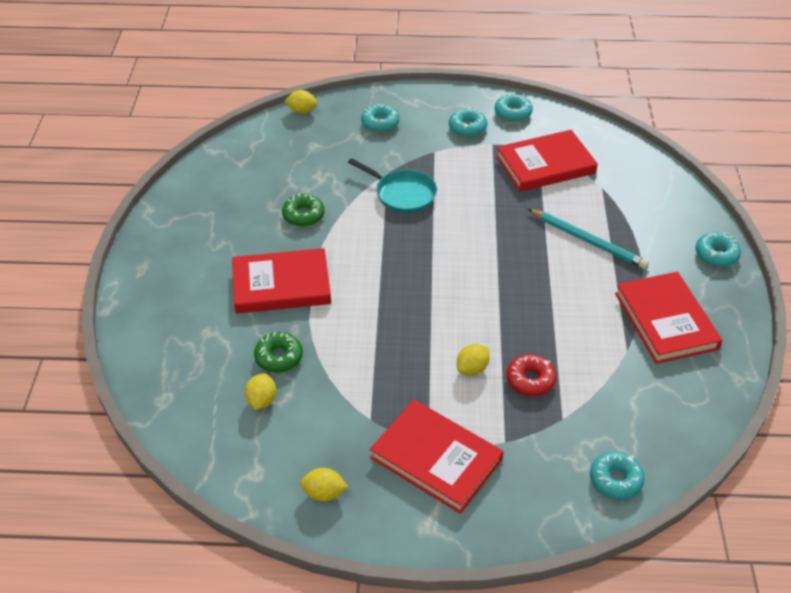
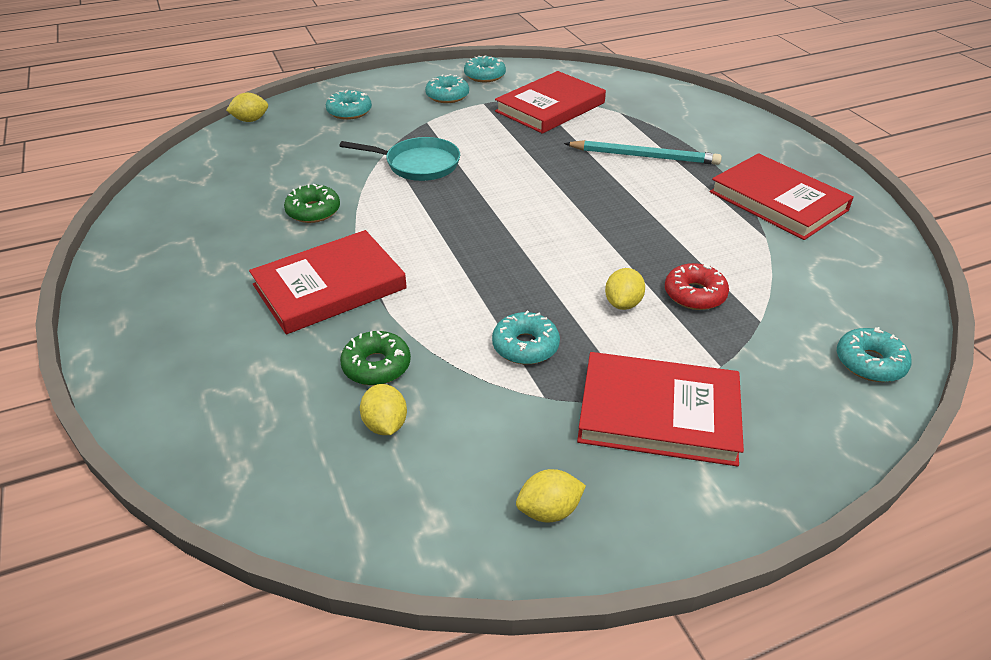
camera: 25 degrees left, 5 degrees down
(716, 254) = (771, 137): turquoise donut -> turquoise donut (525, 346)

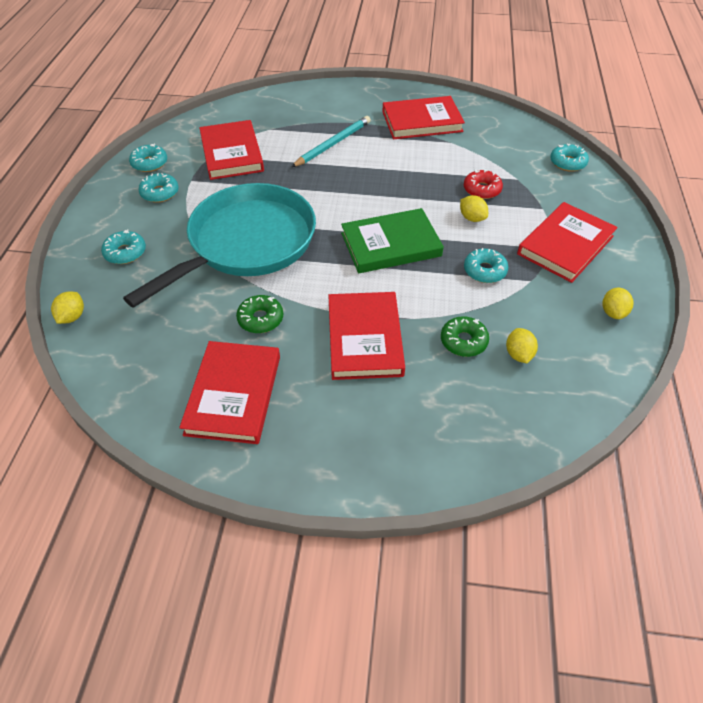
camera: 60 degrees left, 10 degrees up
(201, 232) = (233, 394): none -> red book
(385, 425) = (518, 354): yellow lemon -> yellow lemon turned 75 degrees clockwise
(418, 164) = (246, 243): turquoise pan -> turquoise pan, size x2.08
(504, 254) = (391, 244): none -> green book

